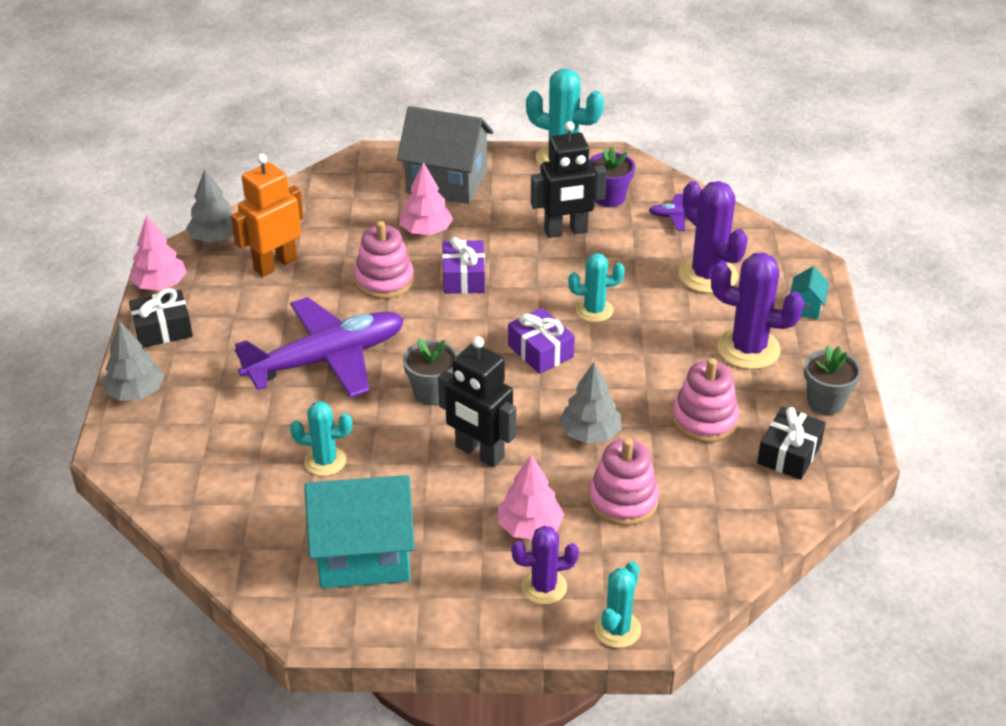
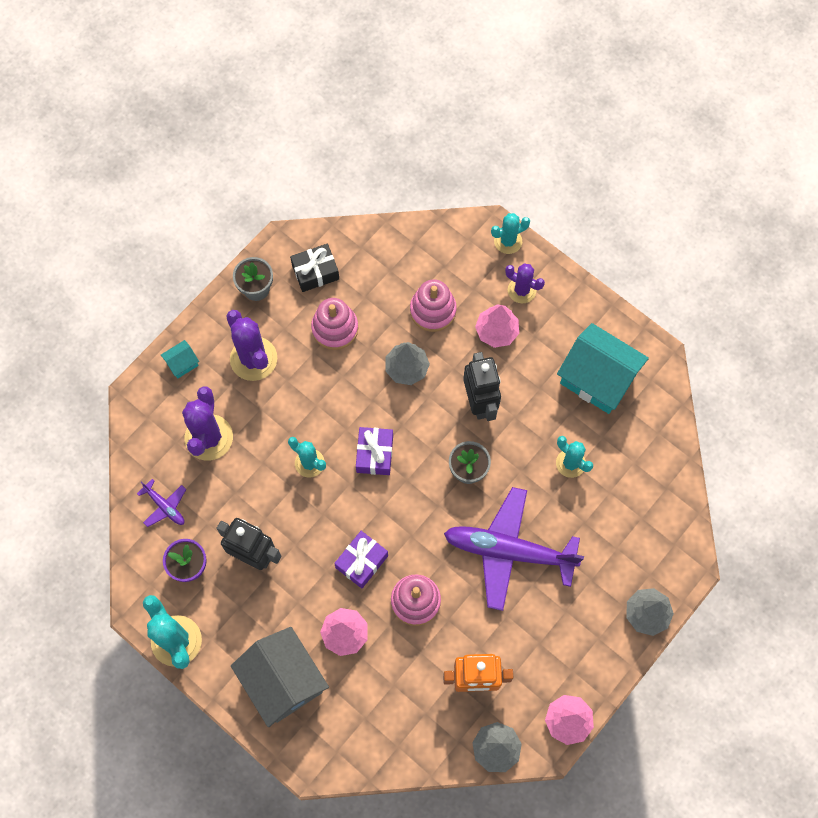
camera: 140 degrees left, 30 degrees up
(163, 329) = (594, 666): black gift -> none

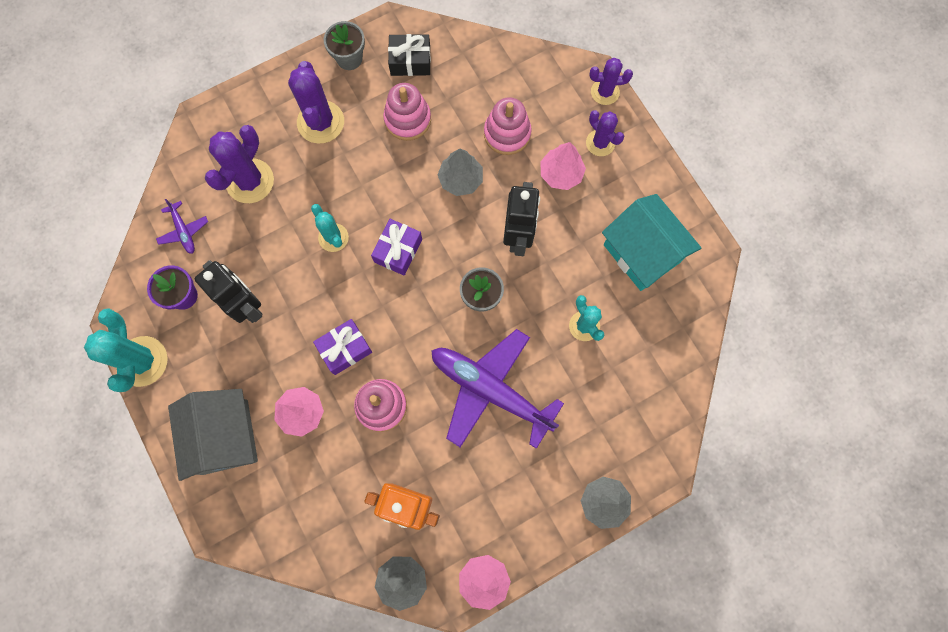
camera: 20 degrees right, 5 degrees up
(182, 364) = (253, 104): turquoise house -> none
(508, 241) = (605, 92): turquoise cactus -> purple cactus

